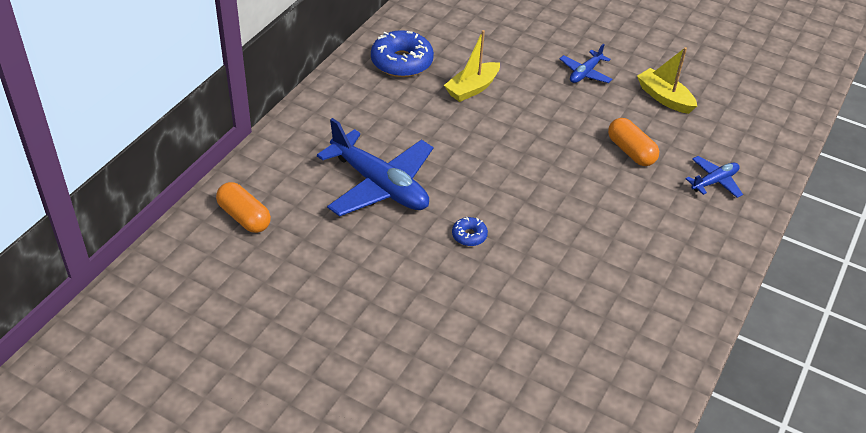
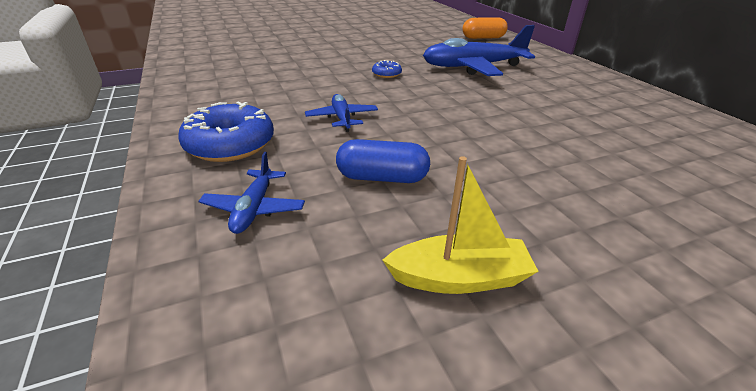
camera: 130 degrees right, 10 degrees down
(401, 62) = (656, 118): blue donut -> blue donut (230, 145)
(472, 88) = (584, 135): yellow boat -> none
(585, 73) = (582, 227): blue plane -> blue plane (342, 118)
(630, 151) = (382, 177): orange capsule -> blue capsule

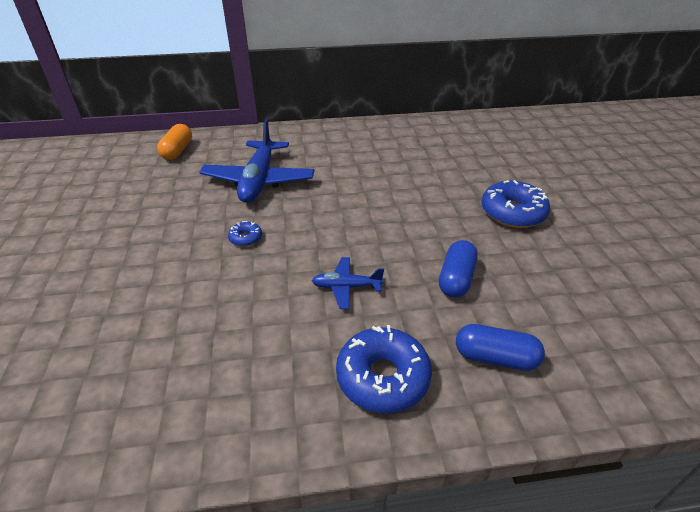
camera: 75 degrees left, 5 degrees up
(254, 208) = (495, 357): blue plane -> blue capsule
(459, 278) = (559, 267): yellow boat -> none
(577, 226) = (512, 213): none -> blue donut

